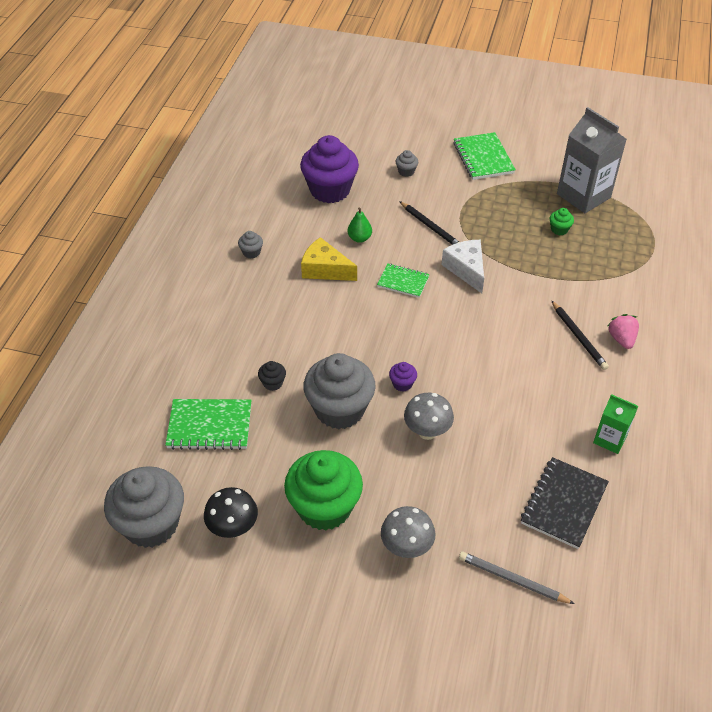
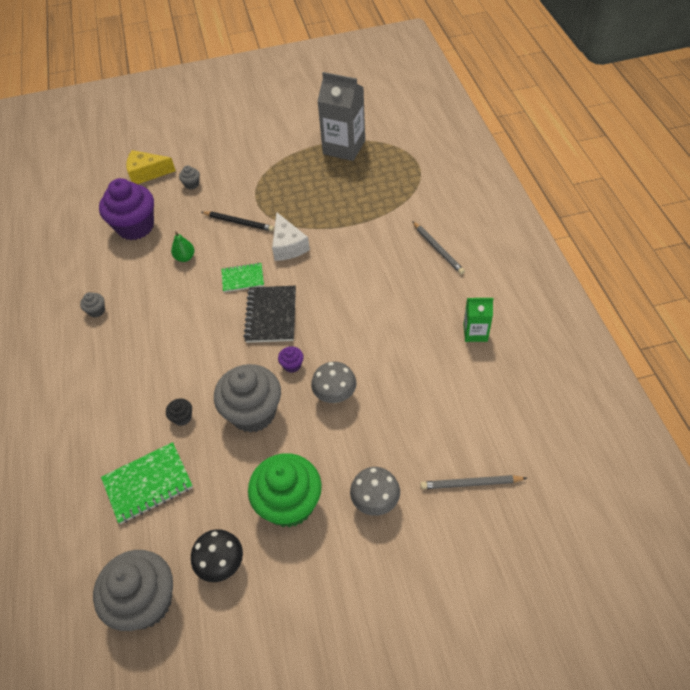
camera: 25 degrees left, 5 degrees up
(325, 269) = (170, 297): yellow cheese -> yellow cheese (147, 173)
(466, 269) = (288, 246): white cheese -> white cheese turned 150 degrees counterclockwise
(483, 158) = (248, 148): green notebook -> none
(559, 229) = (341, 182): green cupcake -> none
(563, 504) = (472, 401): black notebook -> black notebook (271, 315)
(578, 337) = (405, 262): black pencil -> none
(621, 339) = (437, 249): pink strawberry -> grey pencil

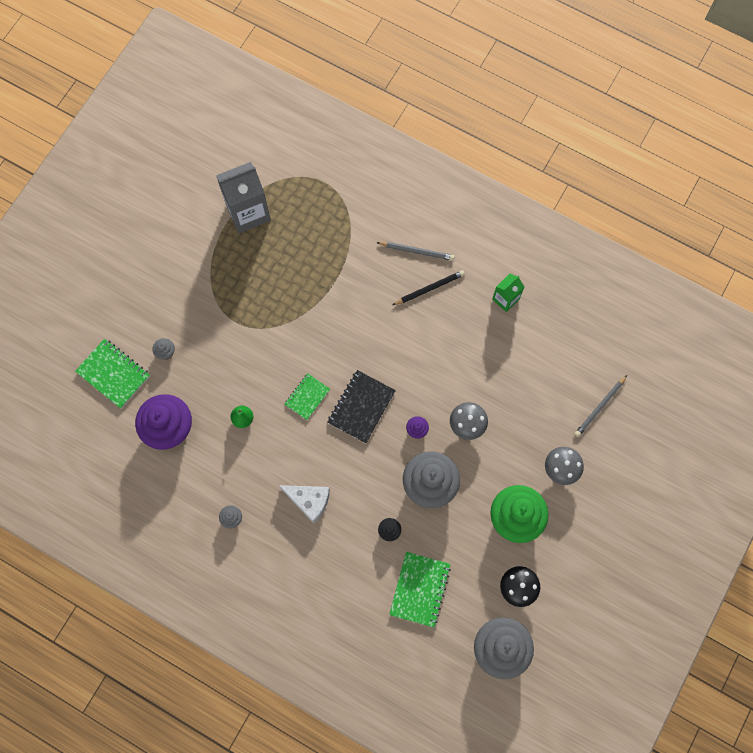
camera: 50 degrees left, 20 degrees up
(147, 173) = (113, 374): yellow cheese -> green notebook
(238, 222) = (247, 354): black pencil -> black pencil (429, 289)
(271, 315) = (361, 407): black notebook -> black notebook turned 75 degrees clockwise
(288, 246) = (308, 341): white cheese -> white cheese (309, 501)

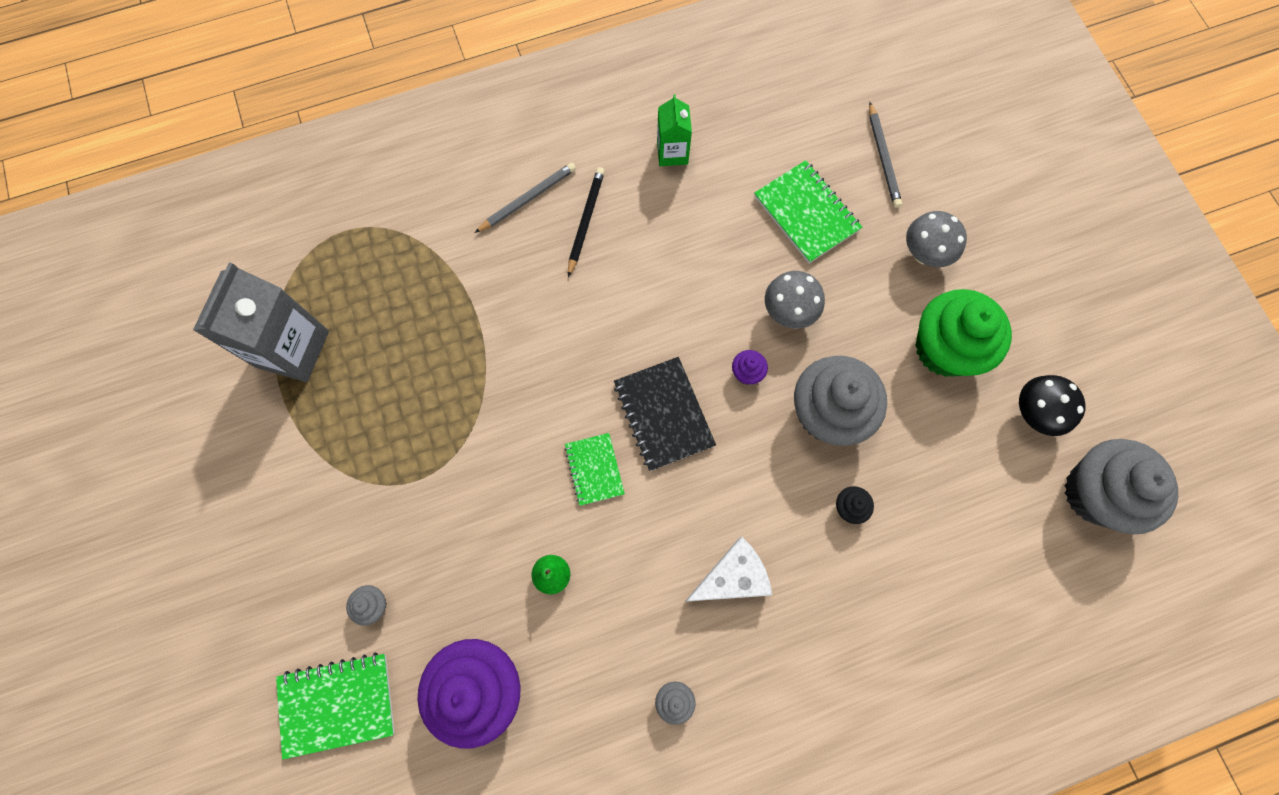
camera: 50 degrees left, 0 degrees up
(420, 589) = (952, 530): green notebook -> green notebook (806, 213)

